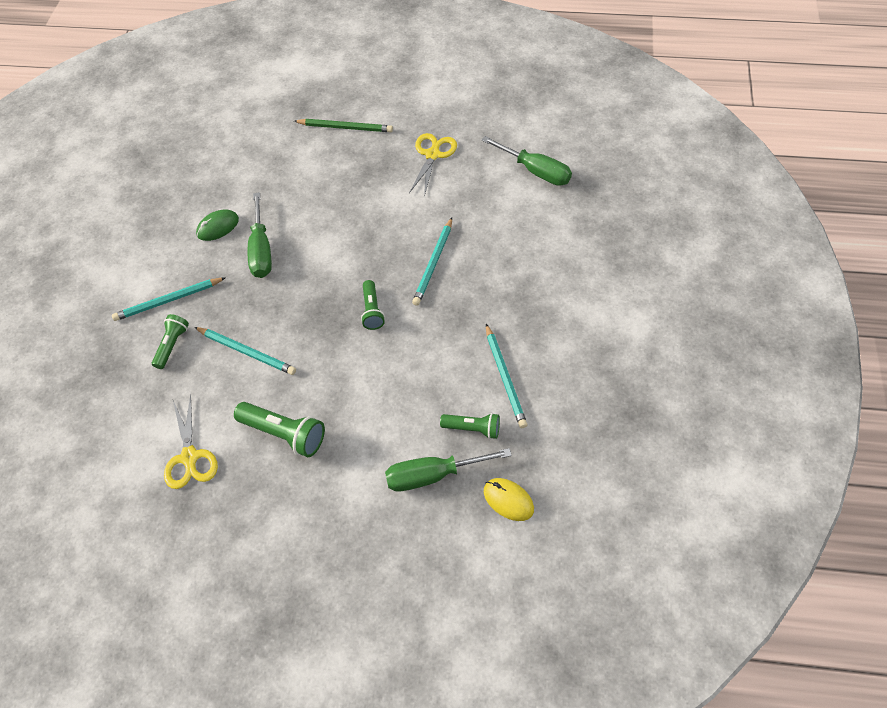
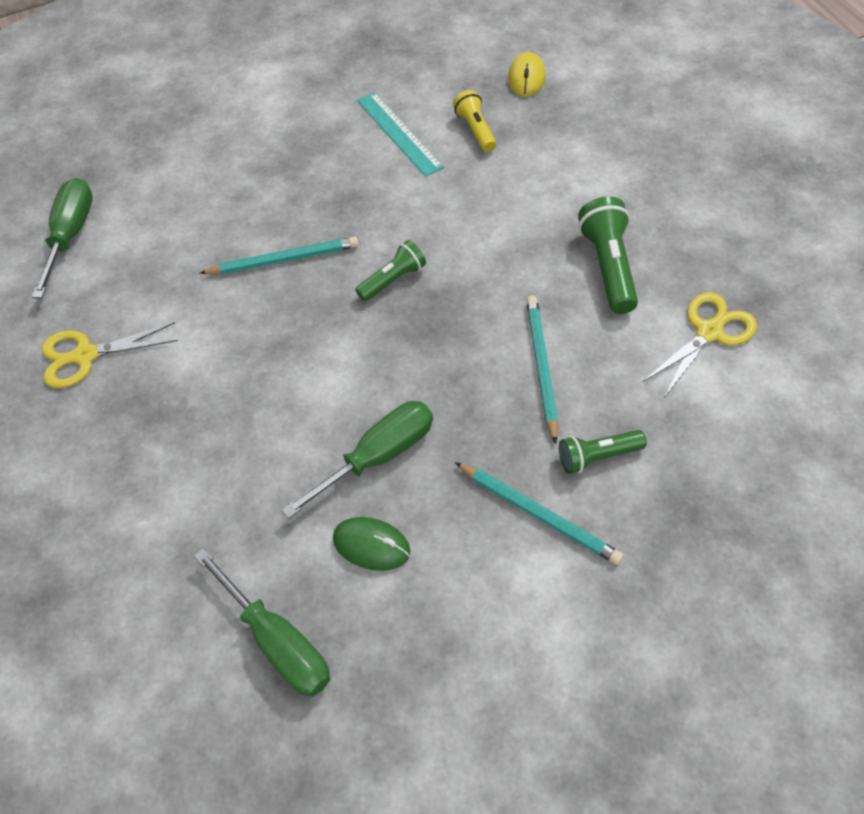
camera: 120 degrees left, 0 degrees up
(345, 127) = (70, 500): green pencil -> none
(433, 475) = (547, 134): green screwdriver -> green screwdriver (277, 641)
(473, 429) = (475, 130): green flashlight -> yellow flashlight
(505, 377) = (399, 133): turquoise pencil -> turquoise ruler

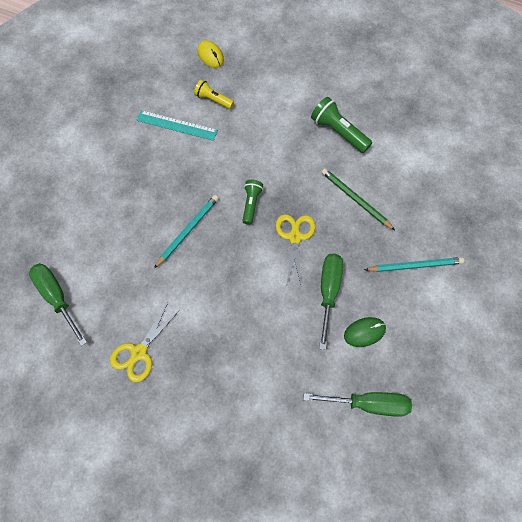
camera: 45 degrees left, 10 degrees up
(541, 367) = (355, 199): turquoise pencil -> green pencil
(597, 456) = (414, 223): green flashlight -> none
(709, 332) = (405, 135): yellow scissors -> yellow scissors (295, 237)

